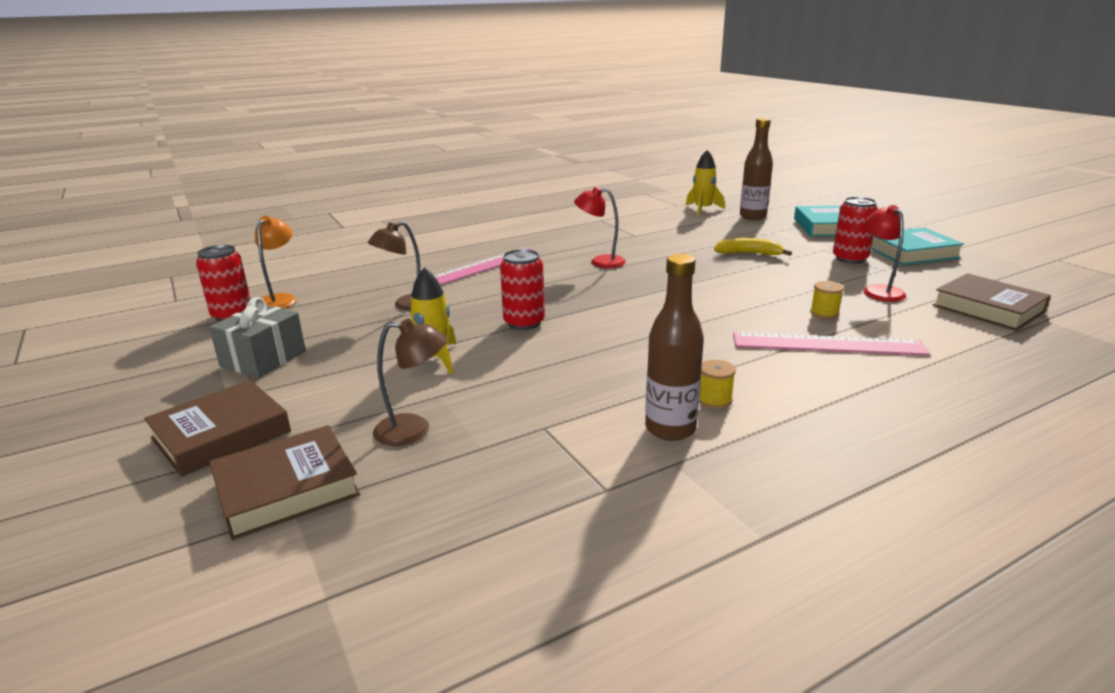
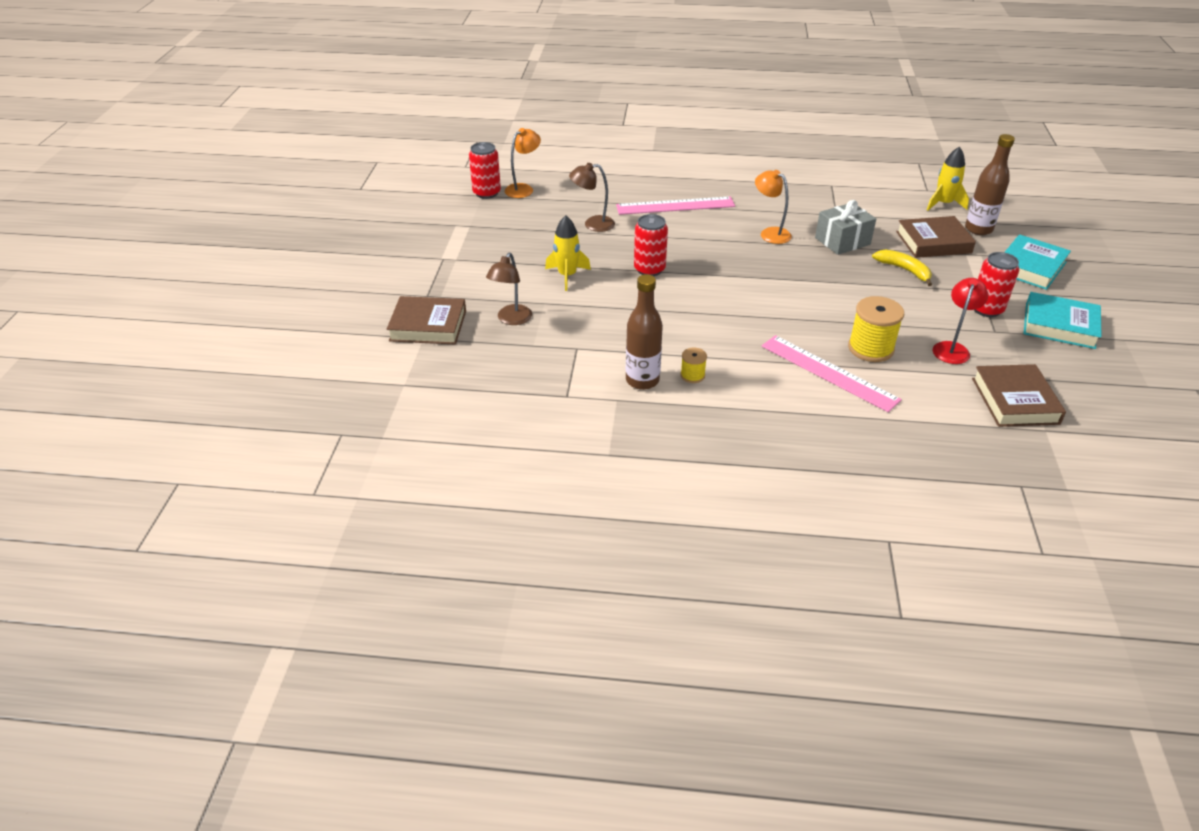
camera: 35 degrees right, 15 degrees up
(221, 435) = (422, 281): brown book -> brown book (933, 242)
(263, 359) = (478, 236): grey gift -> grey gift (842, 241)
(414, 430) = (511, 319): brown lamp -> brown lamp turned 75 degrees clockwise
(600, 262) = (770, 233): red lamp -> orange lamp
(824, 313) = (870, 348): yellow spool -> yellow spool, size x1.89

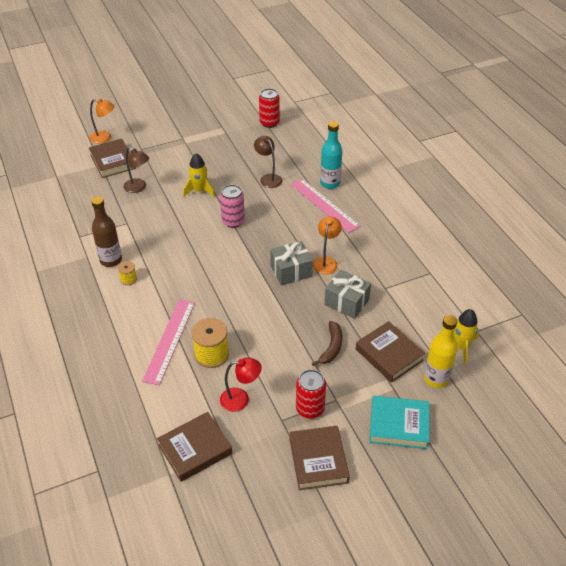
camera: 60 degrees right, 5 degrees up
(511, 319) = (138, 188): brown lamp -> brown lamp turned 135 degrees counterclockwise
(523, 189) = (287, 134): orange lamp -> orange lamp (105, 138)
(641, 192) = (330, 183): none -> turquoise bottle
(649, 269) = (233, 221): red can -> pink can
(769, 258) = (291, 271): none -> grey gift
(904, 270) = (331, 347): yellow banana -> brown banana
(978, 229) = (436, 378): brown bottle -> yellow bottle
(1059, 325) = (318, 460): turquoise book -> brown book

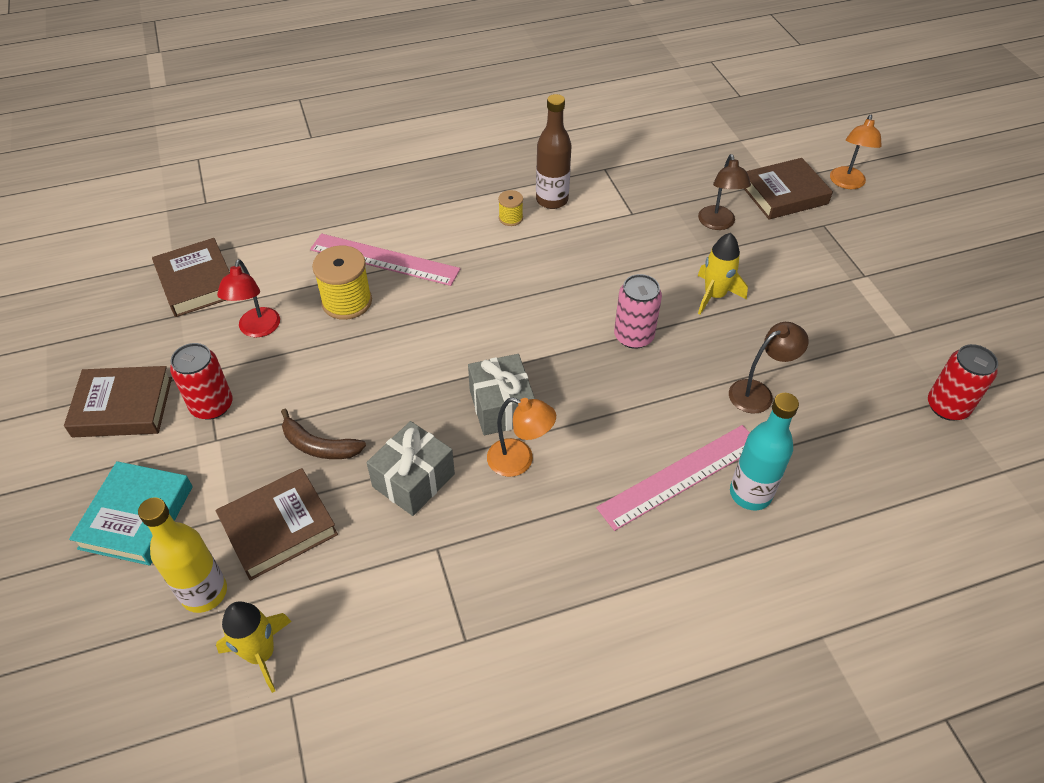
camera: 95 degrees right, 5 degrees up
(138, 188) = (718, 224): brown lamp -> brown lamp turned 45 degrees counterclockwise

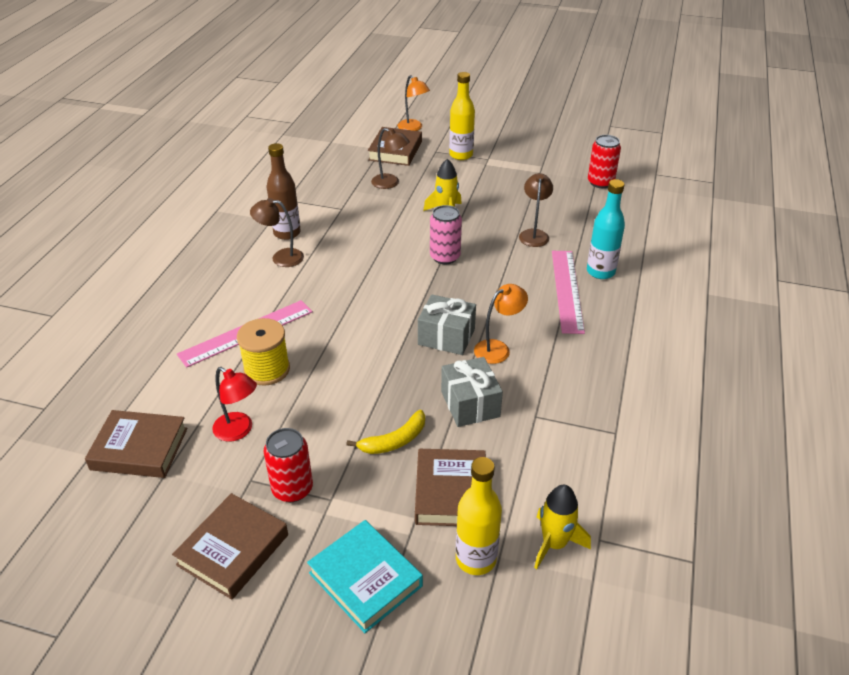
camera: 55 degrees left, 10 degrees down
(319, 446) = (394, 441): brown banana -> yellow banana
(510, 218) = (281, 257): yellow spool -> brown lamp
(842, 249) = (461, 155): none -> yellow bottle

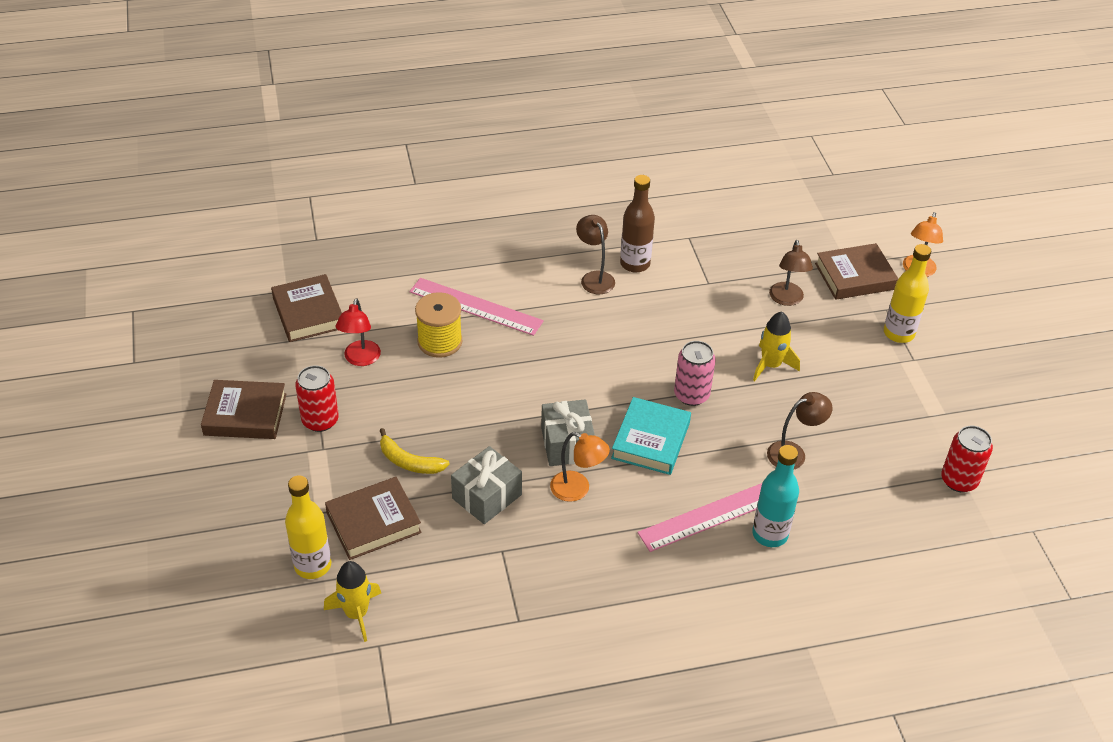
camera: 60 degrees right, 5 degrees up
(365, 579) = (258, 503): turquoise book -> turquoise book (650, 440)

